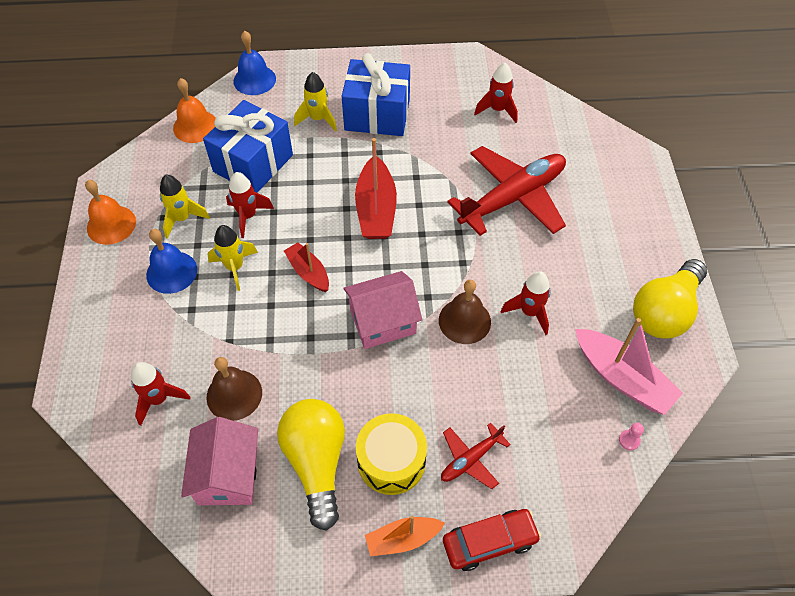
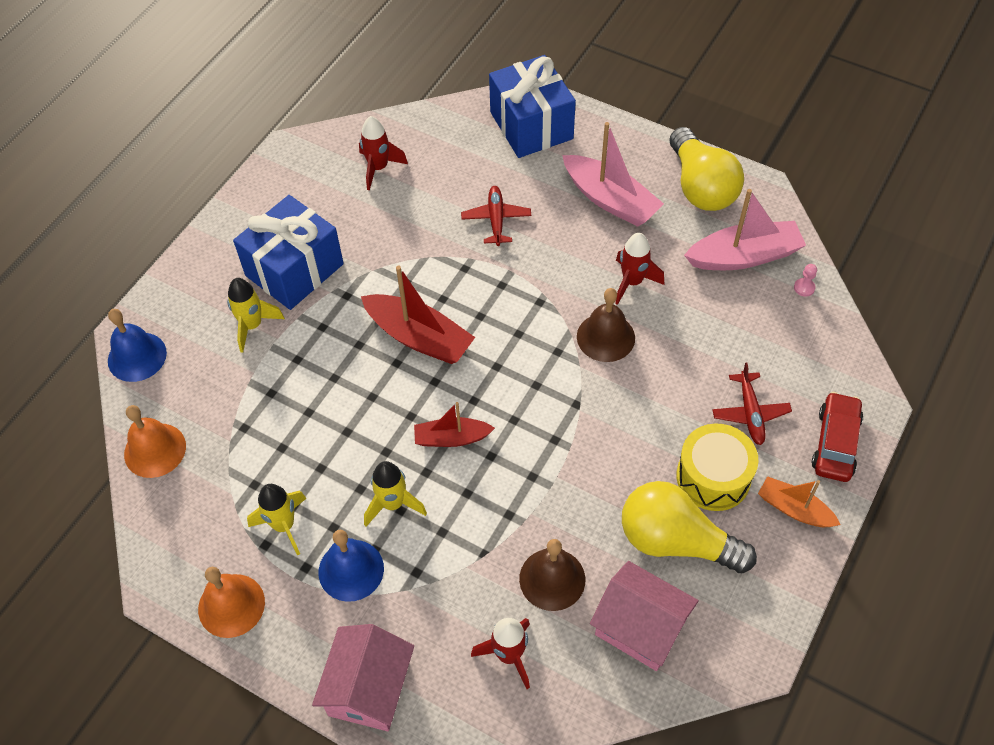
camera: 55 degrees left, 0 degrees up
(248, 216) = (333, 459): red rocket -> none
(253, 163) = (262, 418): blue gift -> blue gift (531, 125)
(383, 321) = (558, 404): pink house -> pink house (369, 688)
(402, 539) = (794, 509): orange boat -> orange boat turned 105 degrees clockwise
(513, 198) = (496, 219): red plane -> red plane, size x0.48
(594, 257) = (610, 200): none -> pink boat

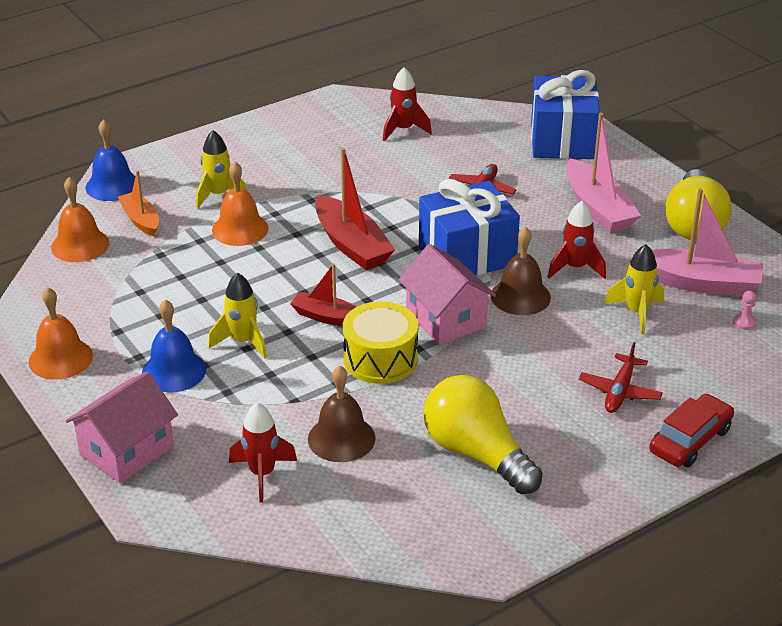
camera: 25 degrees right, 20 degrees down
(284, 525) = (142, 324): yellow rocket -> yellow rocket (636, 313)
(294, 270) = (281, 172): blue gift -> blue gift (467, 255)
(301, 362) = (240, 229): none -> orange bell
(640, 627) = (395, 500): pink house -> pink house (446, 319)
(713, 477) = (548, 423): yellow drum -> yellow drum (380, 359)
(794, 509) = (611, 472): orange boat -> orange boat (141, 220)

